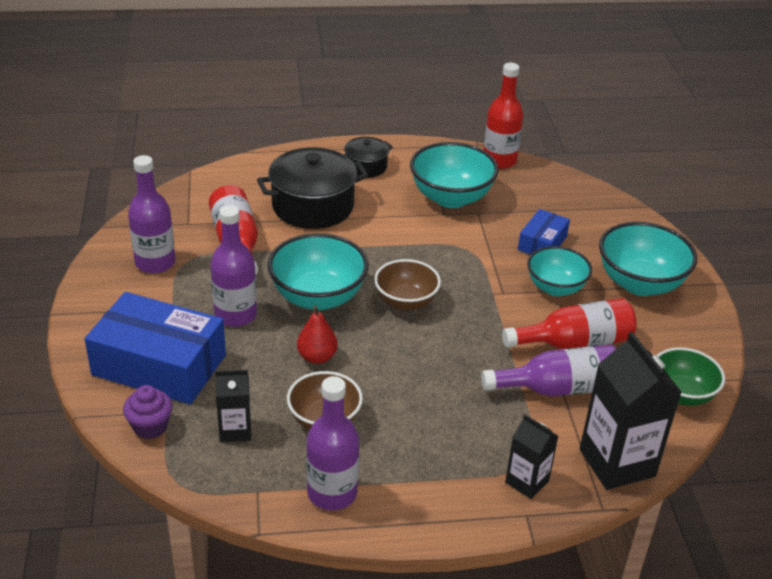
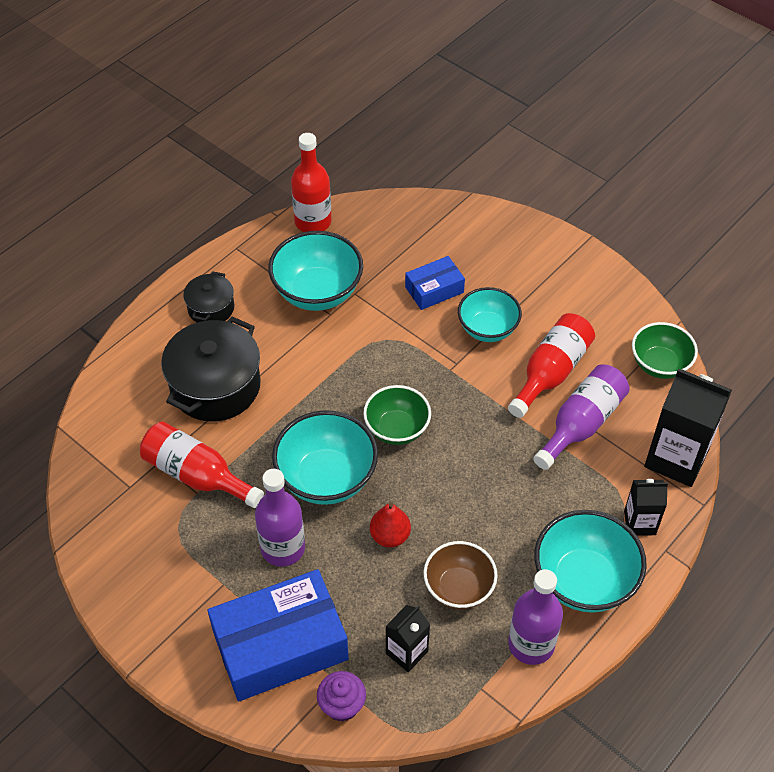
camera: 40 degrees left, 15 degrees up
(155, 263) = (152, 550): purple bottle -> none
(406, 302) = (397, 429): brown bowl -> green bowl
(542, 243) = (434, 290): blue box -> blue box turned 75 degrees clockwise
(640, 283) = (539, 279): turquoise bowl -> turquoise bowl (584, 580)

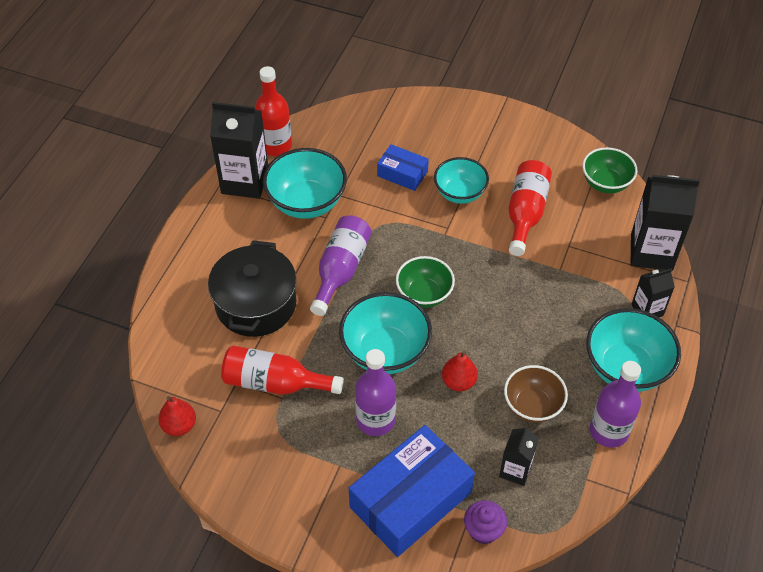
camera: 20 degrees left, 0 degrees up
(82, 489) = (179, 425): none -> red pear
(211, 308) = (221, 241): black pot -> none
(263, 251) = (245, 181): none -> black carton
(434, 290) = (402, 174): blue box -> blue box turned 75 degrees clockwise
(581, 424) = (567, 247): purple bottle -> purple bottle (340, 270)

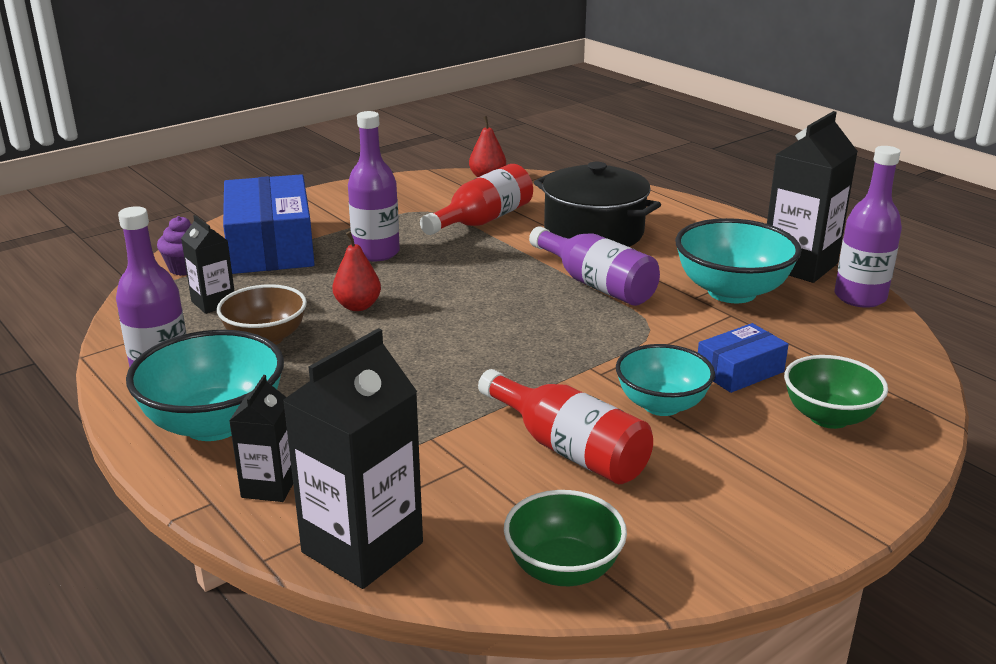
camera: 120 degrees right, 25 degrees down
(275, 145) = (860, 297): red bottle -> purple bottle
(385, 351) = (451, 279): turquoise bowl -> none
(424, 294) = (504, 323): green bowl -> green bowl (829, 417)

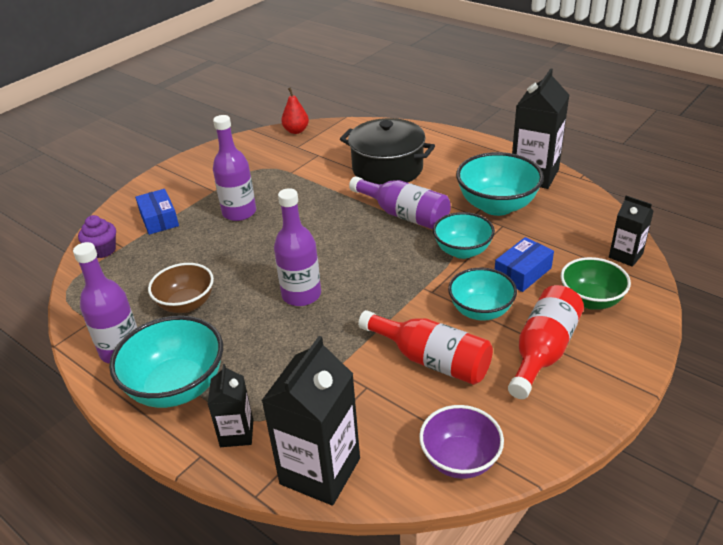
camera: 10 degrees left, 10 degrees up
(213, 303) = (135, 279): black carton -> black carton (625, 256)
(271, 246) = (159, 219): blue box -> blue box, size x0.51
(358, 306) = (243, 263): red pear -> none
(482, 220) = (305, 170): red bottle -> red bottle (543, 351)
(563, 569) = (460, 459): green bowl -> purple bowl
(662, 335) = (462, 251): none -> turquoise bowl
(860, 297) = (581, 196): purple bottle -> purple bottle (301, 295)

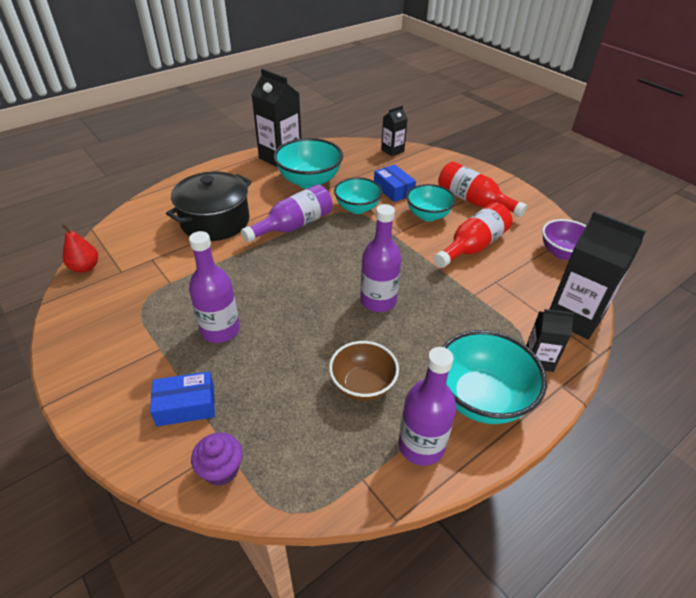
camera: 80 degrees left, 5 degrees up
(590, 300) = (431, 173): green bowl -> none

